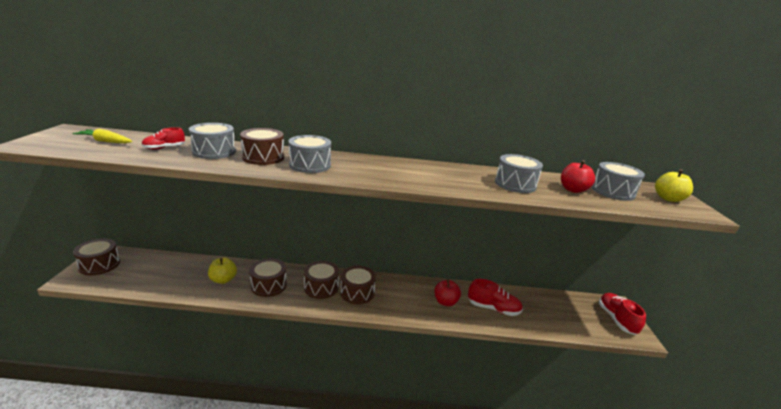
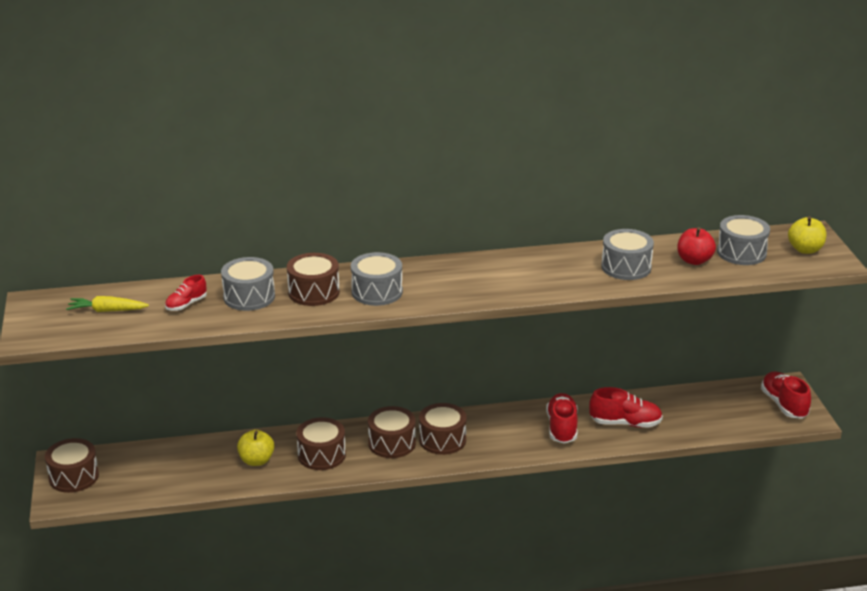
camera: 10 degrees left, 5 degrees up
(445, 302) = (562, 428): red apple -> red shoe

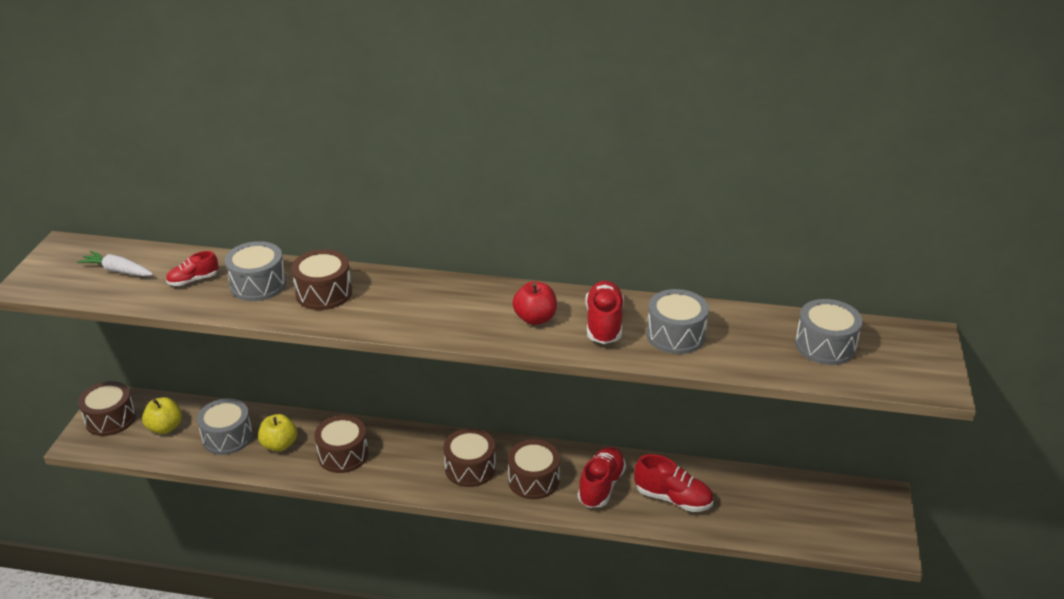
camera: 20 degrees right, 5 degrees up
(107, 311) = (118, 271): yellow carrot -> white carrot
(377, 292) = (386, 307): grey drum -> grey drum (227, 437)
(392, 443) = (418, 459): brown drum -> brown drum (533, 480)
(694, 260) = (761, 344): red apple -> red apple (535, 318)
(784, 405) = (868, 521): red shoe -> red shoe (604, 324)
(805, 249) = (908, 358): yellow apple -> yellow apple (165, 427)

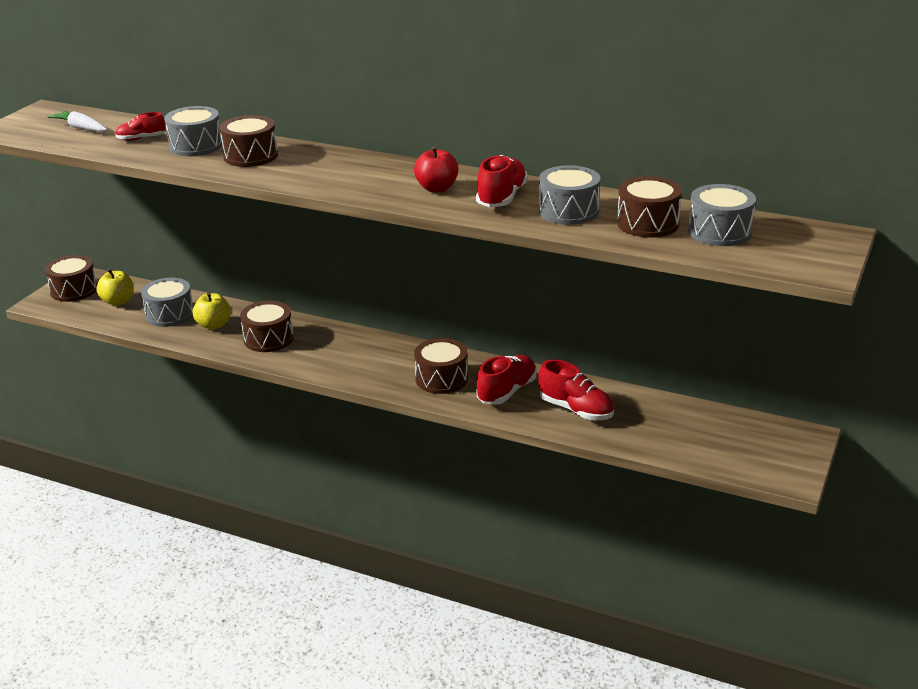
camera: 15 degrees right, 5 degrees down
(470, 468) = (384, 363): brown drum -> brown drum (647, 223)

